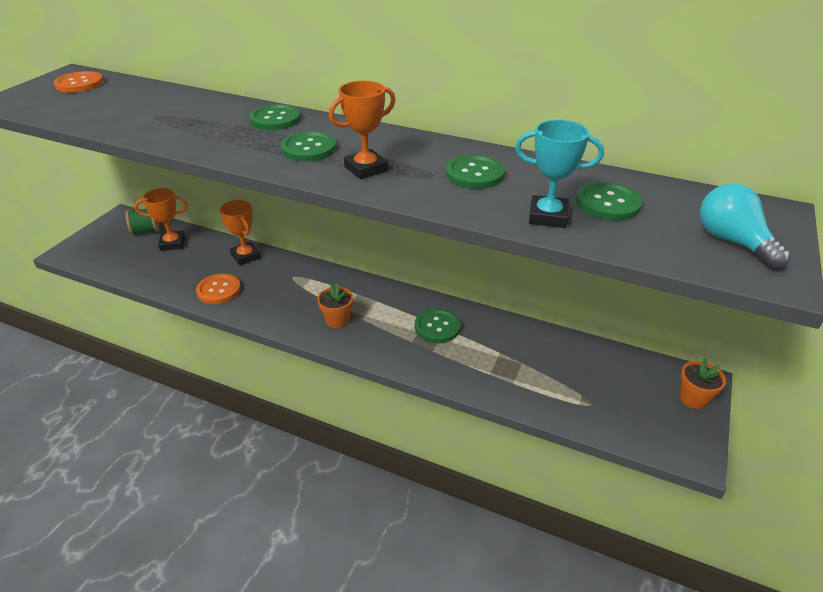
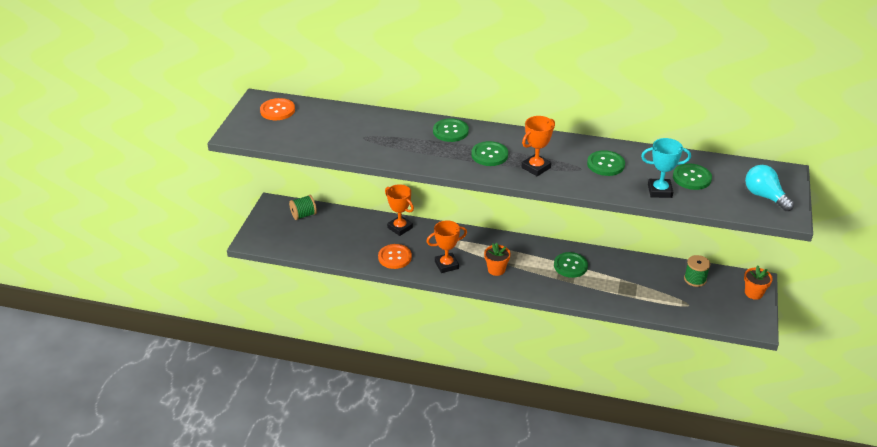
camera: 10 degrees left, 0 degrees up
(172, 243) = (333, 223): orange trophy -> orange trophy (446, 265)
(607, 367) = (695, 279): none -> green spool

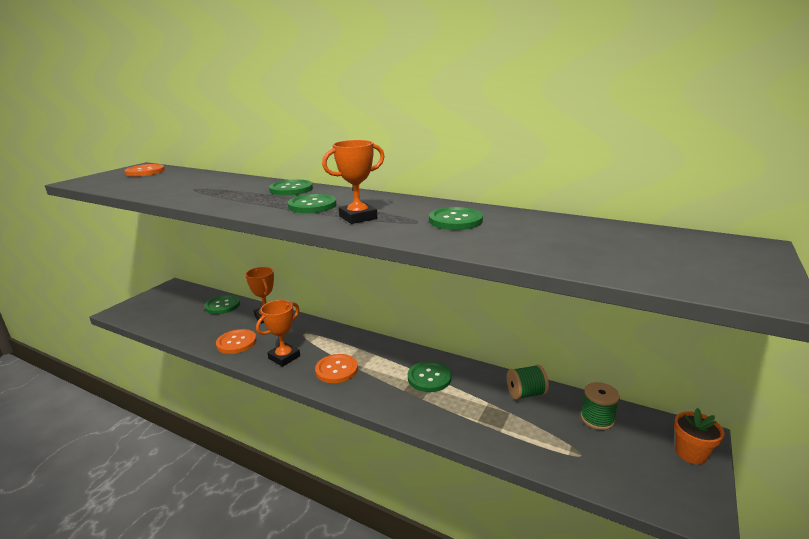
camera: 15 degrees right, 15 degrees down
(303, 215) = (188, 297): green spool -> green spool (526, 393)
(446, 265) = (284, 357): orange trophy -> orange trophy turned 45 degrees counterclockwise
(496, 270) = (336, 370): orange flower pot -> orange button
(659, 191) = (521, 248): turquoise trophy -> none
(692, 178) = (581, 239): green button -> green button (222, 306)
(764, 196) = (711, 267): turquoise light bulb -> none

